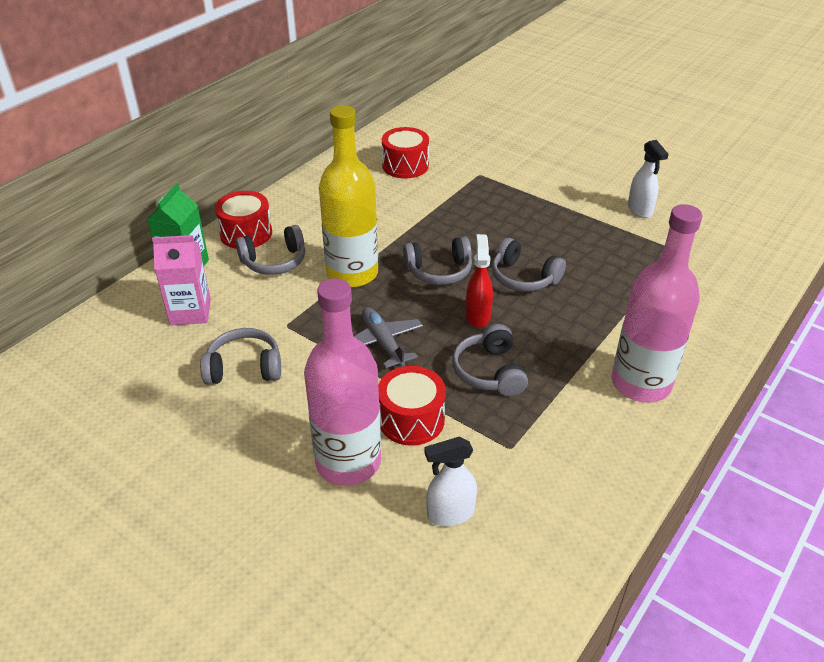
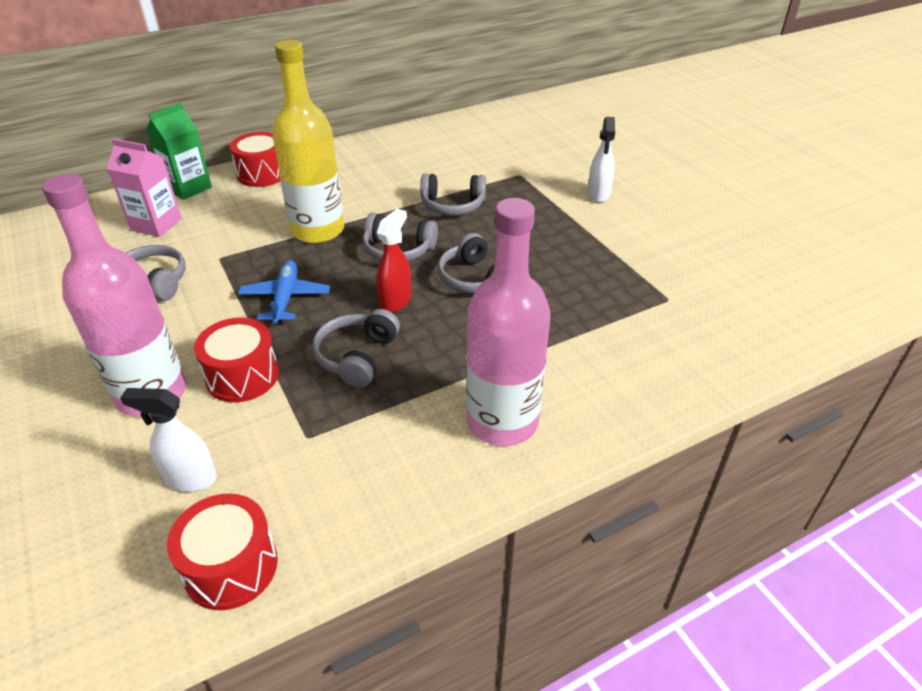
camera: 25 degrees right, 0 degrees up
(274, 261) = (262, 202): grey headphones -> grey headphones (452, 206)
(383, 342) = (285, 298): grey plane -> blue plane
(405, 166) = (455, 151): red drum -> red drum (231, 567)
(640, 210) = (661, 248): white spray bottle -> white spray bottle (598, 194)

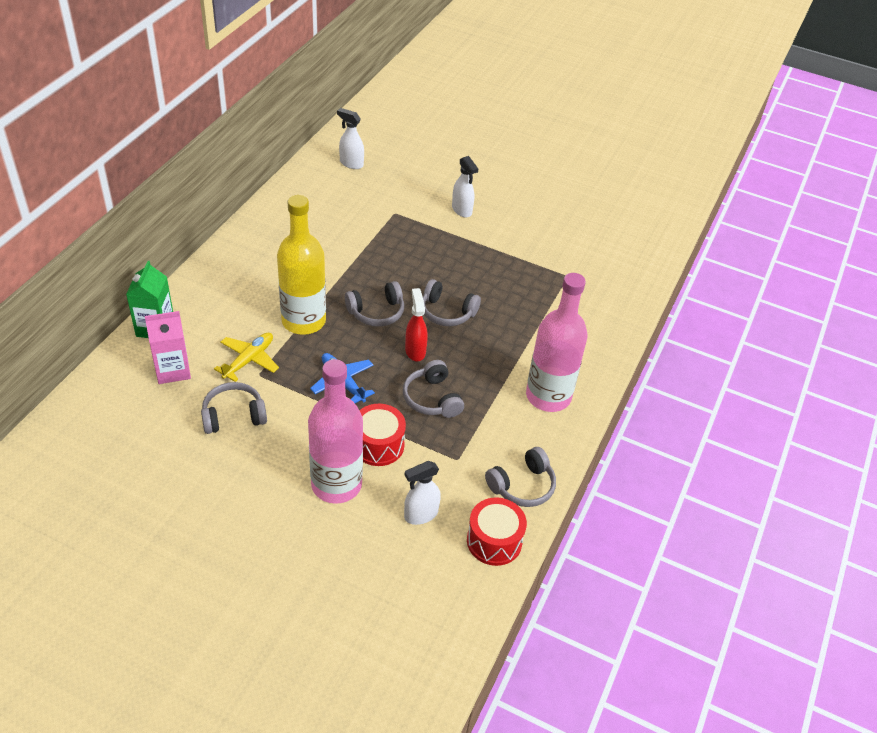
camera: 40 degrees left, 5 degrees up
(227, 242) = (249, 360): none -> yellow plane
(262, 174) = (200, 289): red drum -> none
(452, 206) = (375, 260): grey headphones -> grey headphones (522, 486)
(521, 125) = (351, 163): none -> white spray bottle

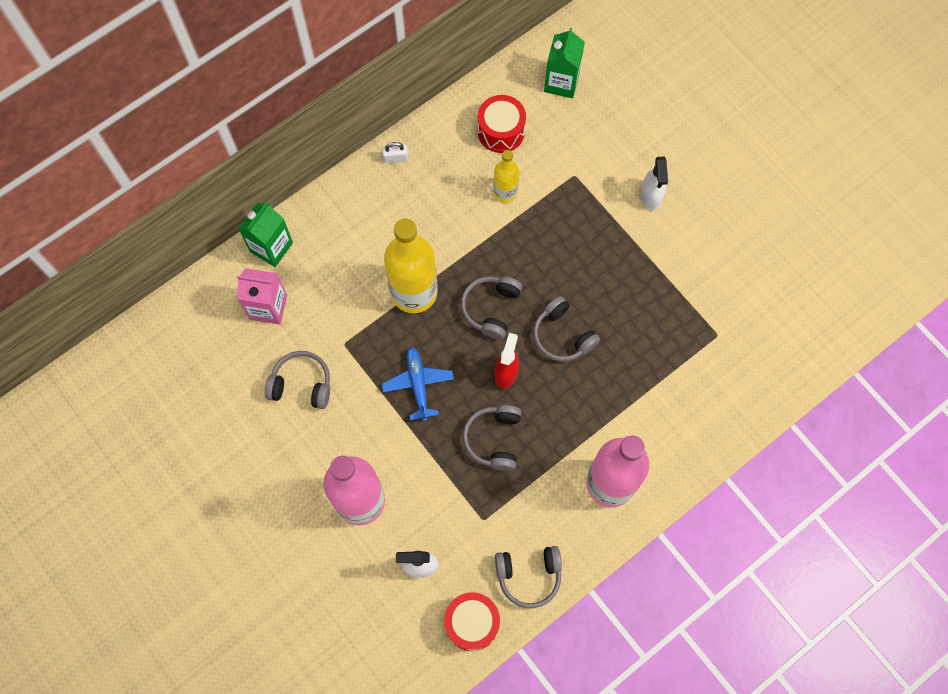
camera: 30 degrees right, 25 degrees up
(239, 240) = (395, 158): none -> white padlock
(249, 360) = (342, 322): yellow plane -> none
(345, 237) = (505, 192): none -> yellow bottle
(351, 163) = (561, 82): white spray bottle -> green carton
(376, 312) = (491, 308): grey headphones -> grey headphones turned 105 degrees clockwise
(378, 445) = (417, 473): red drum -> red drum (501, 131)

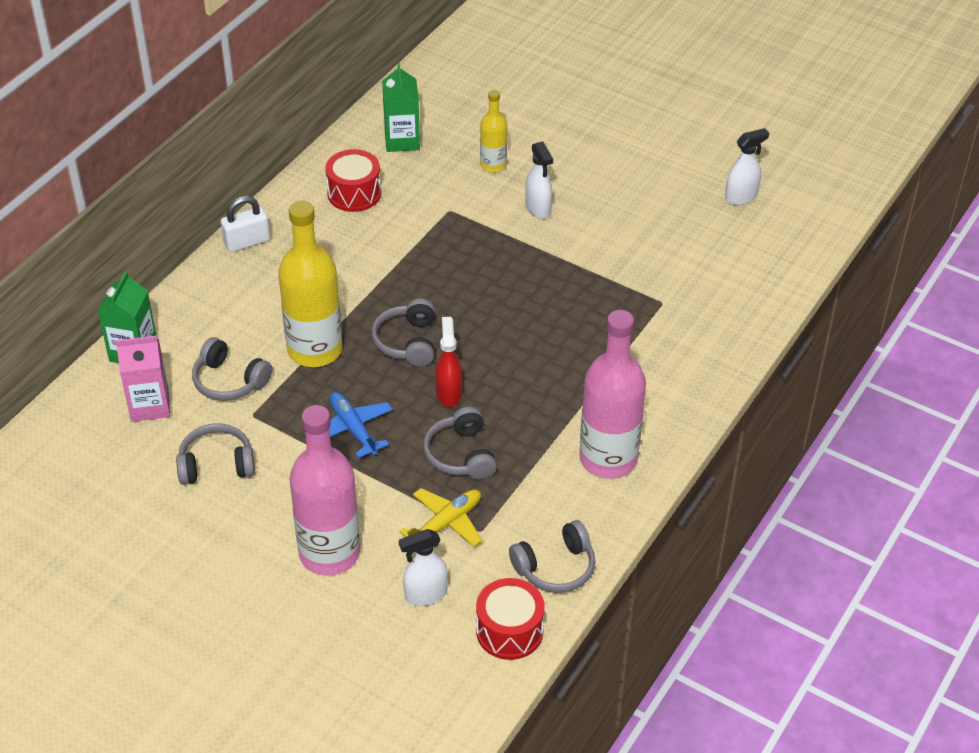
camera: 20 degrees left, 25 degrees down
(395, 158) = (247, 242): white padlock -> white padlock, size x1.59
(459, 503) = (446, 523): none -> yellow plane
(505, 192) = (380, 241): yellow bottle -> yellow bottle (493, 165)
(562, 336) = (497, 345): grey headphones -> grey headphones (229, 381)
(832, 239) = (741, 197): none -> white spray bottle

